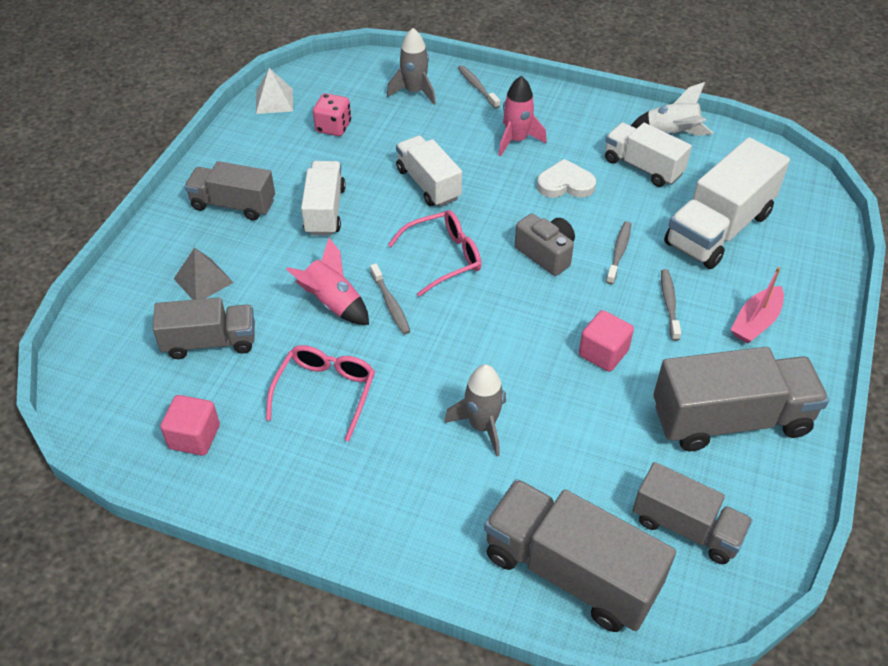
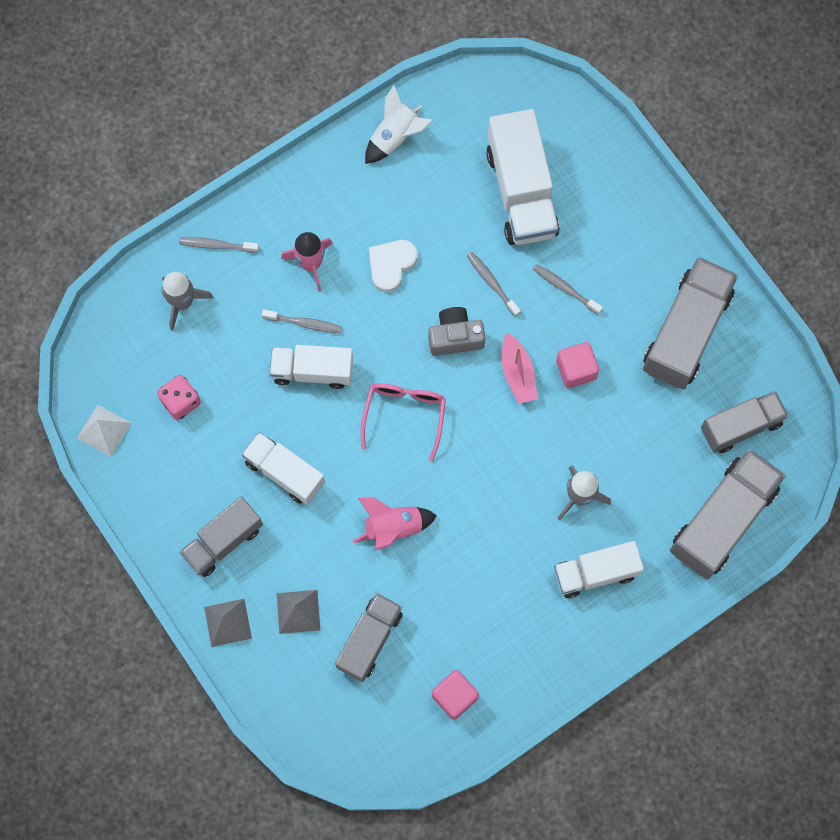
camera: 55 degrees left, 25 degrees up
(161, 242) = (228, 622): none -> grey pyramid
(326, 392) = (476, 583): pink glasses -> none
(390, 304) = (424, 486): grey toothbrush -> grey toothbrush (304, 323)
(570, 571) = (722, 520): grey truck -> grey truck turned 150 degrees clockwise
(643, 167) = (416, 191): white truck -> white truck (596, 573)
(755, 322) = (623, 244): pink boat -> pink boat (517, 373)

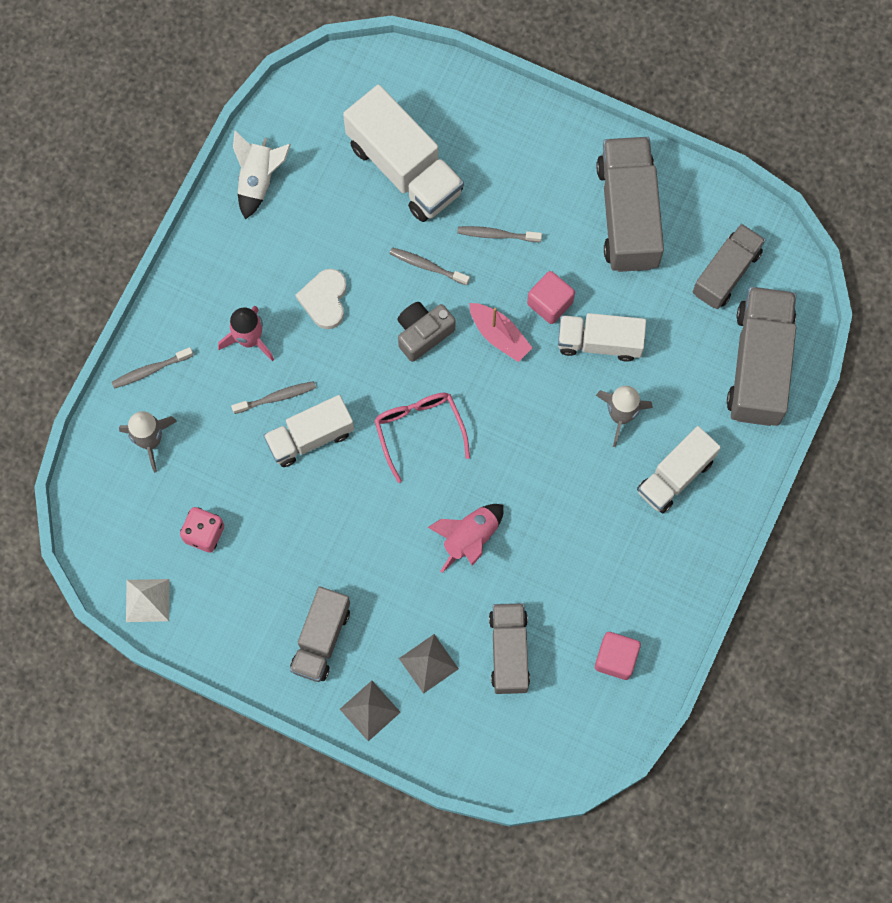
camera: 30 degrees left, 0 degrees up
(284, 472) = (340, 544): white truck -> white truck (599, 342)

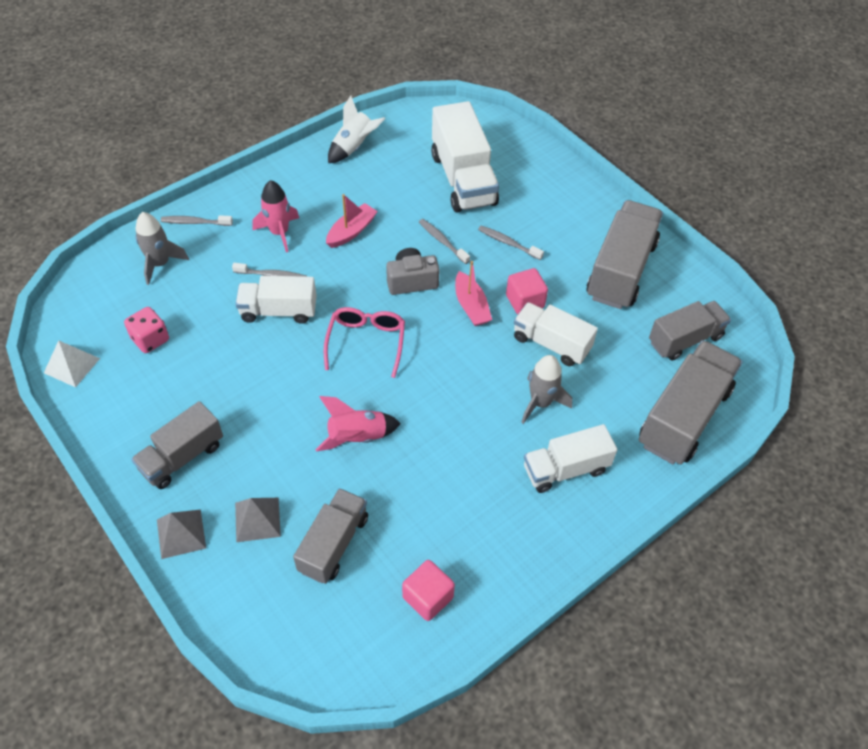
camera: 25 degrees right, 20 degrees down
(324, 300) = (351, 231): white heart -> pink boat

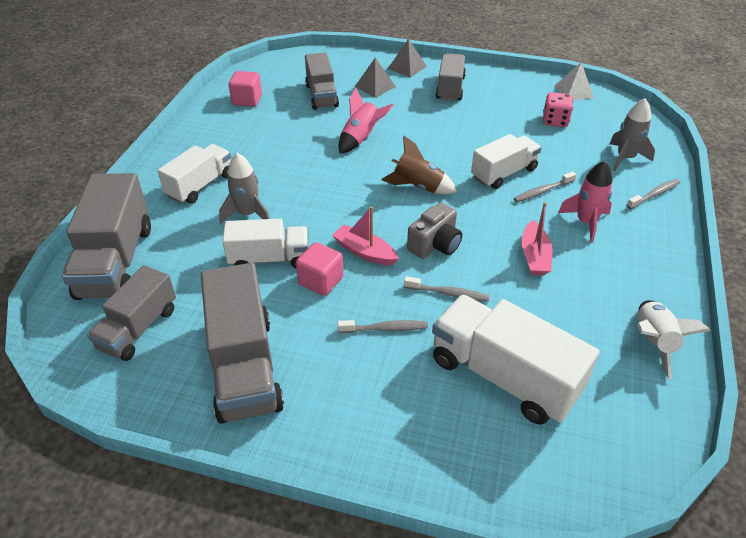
camera: 145 degrees right, 10 degrees down
(366, 342) = (418, 187): pink glasses -> brown rocket

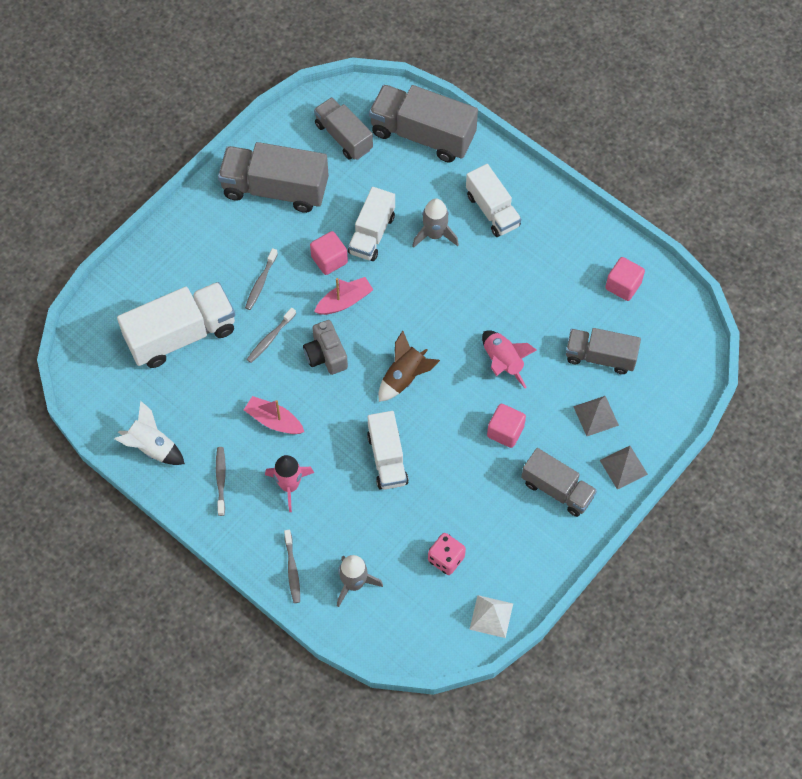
camera: 115 degrees right, 20 degrees up
(423, 122) = (505, 431): none -> pink cube
(542, 191) = (346, 476): grey toothbrush -> grey toothbrush (221, 480)

